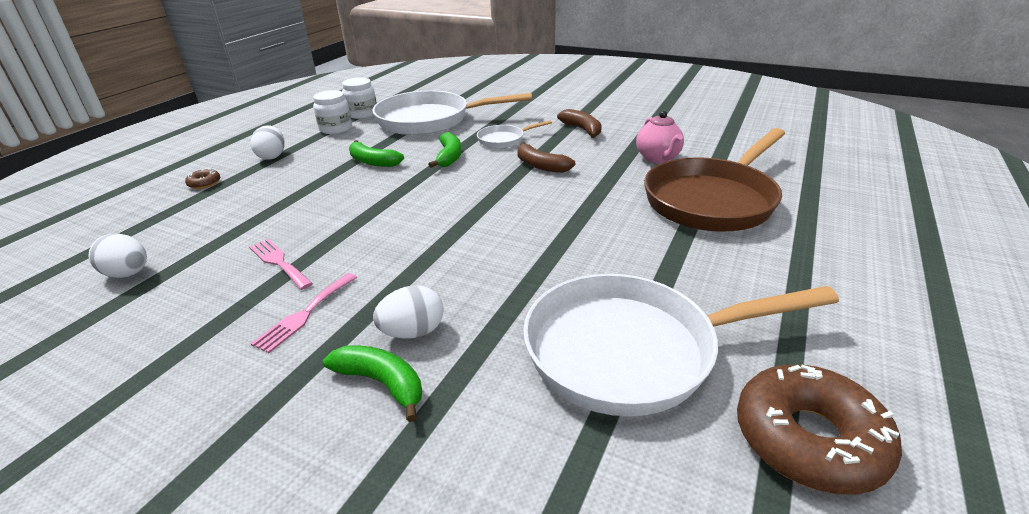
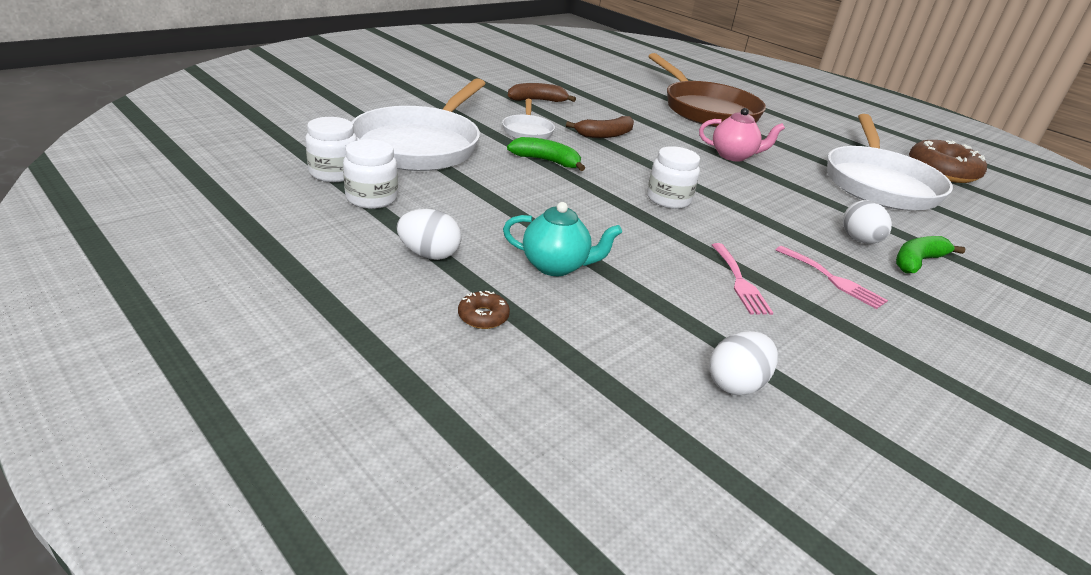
camera: 75 degrees left, 0 degrees up
(273, 191) = (556, 266): none -> turquoise teapot
(279, 262) = (740, 282): pink fork -> pink fork turned 75 degrees counterclockwise
(373, 162) = (521, 197): green banana -> none
(421, 212) = (668, 199): none -> white jar
(658, 158) = (625, 100): pink teapot -> pink teapot (733, 156)

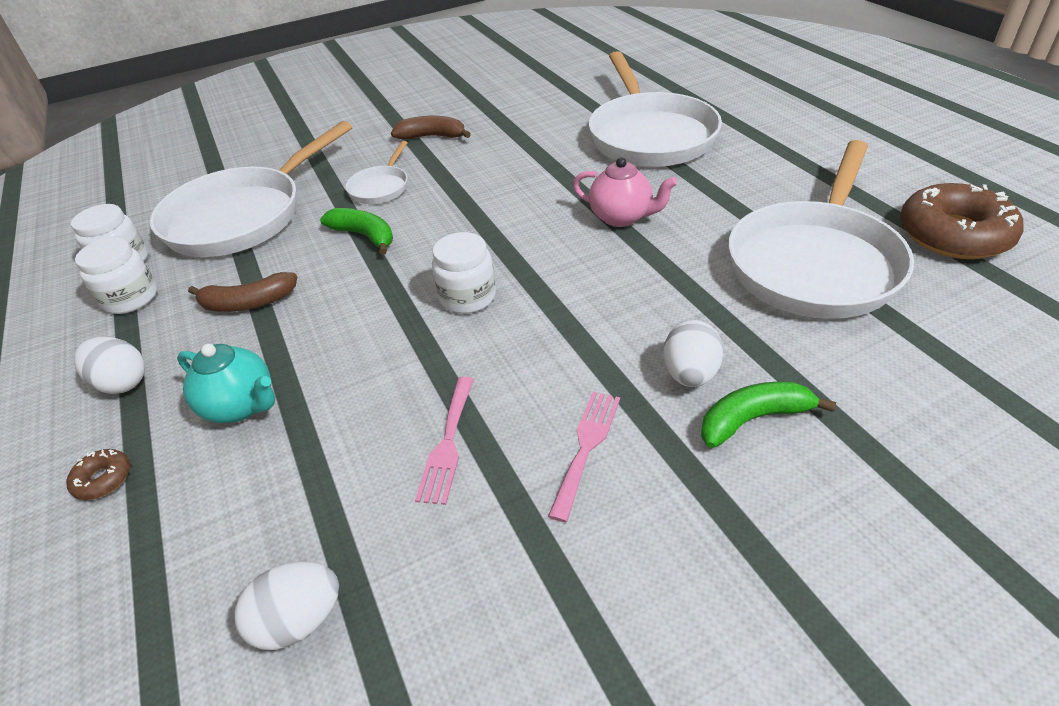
camera: 25 degrees right, 10 degrees up
(605, 135) = (472, 188): brown banana -> brown banana (248, 303)
(706, 110) = (649, 136): brown pan -> white pan
(833, 279) = (586, 447): pink fork -> pink fork turned 135 degrees counterclockwise

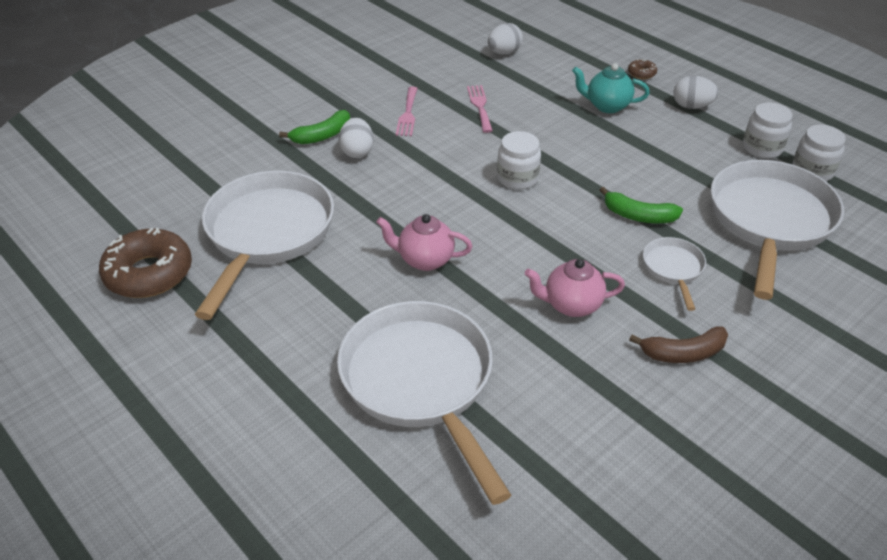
camera: 160 degrees right, 0 degrees up
(248, 303) = (671, 155): brown banana -> none
(496, 170) = (571, 305): none -> pink teapot

